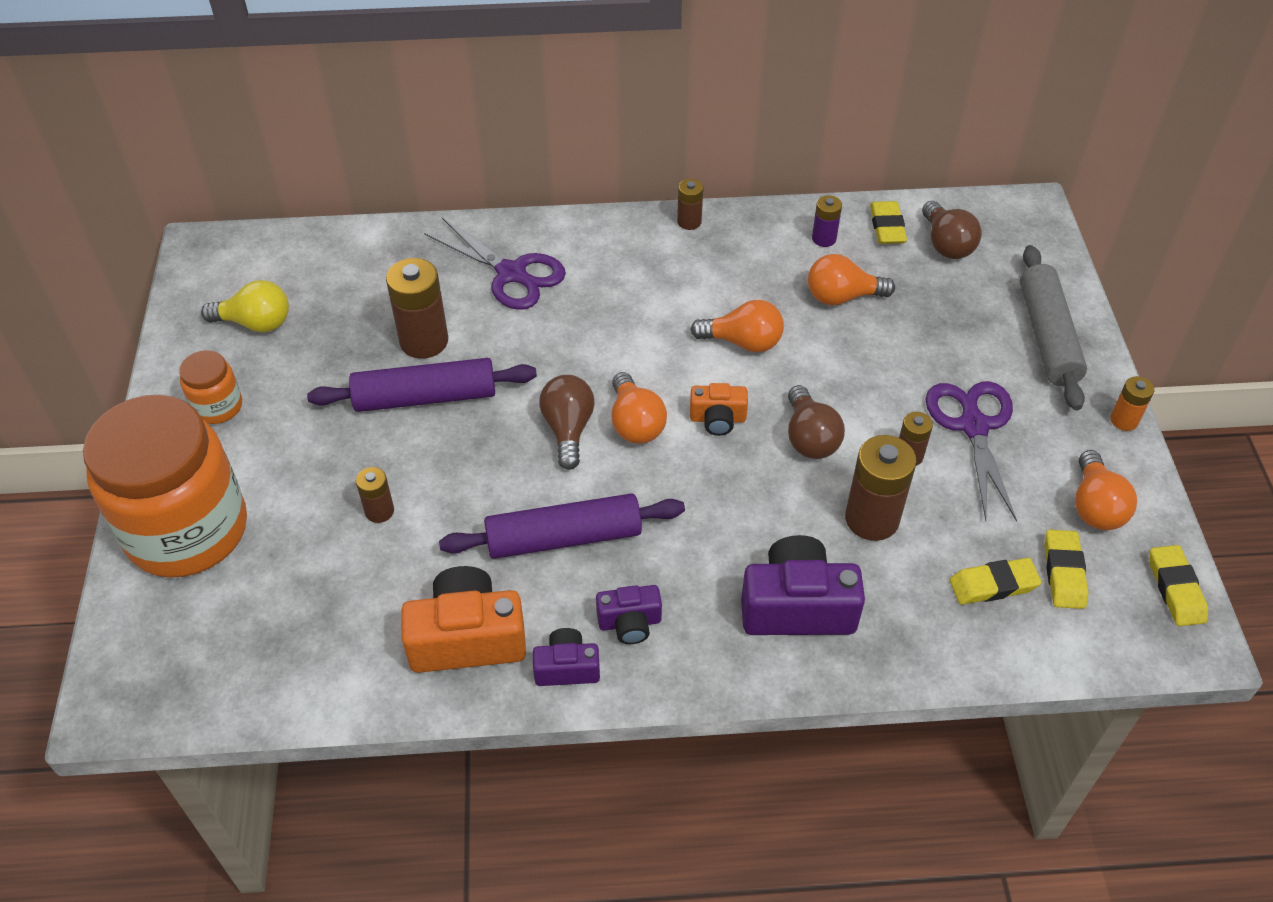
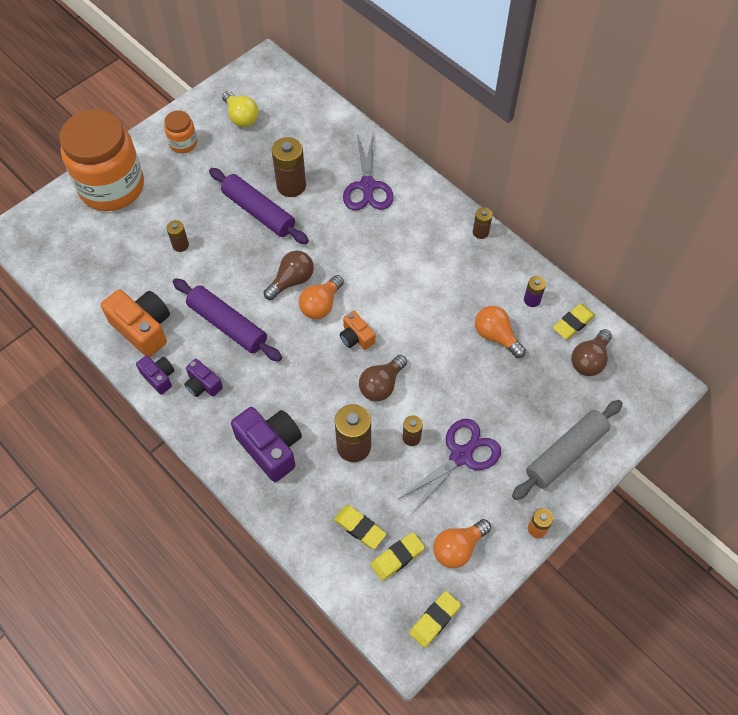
camera: 50 degrees right, 10 degrees up
(743, 342) = (418, 313): orange light bulb -> none

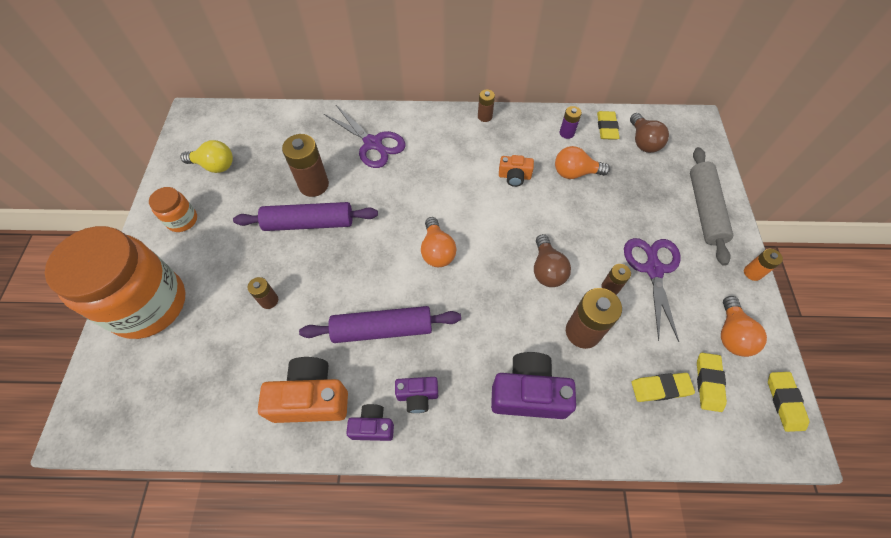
camera: 45 degrees left, 0 degrees up
(292, 281) = (394, 252): brown light bulb -> none
(356, 337) = (489, 252): orange camera -> orange camera (514, 176)

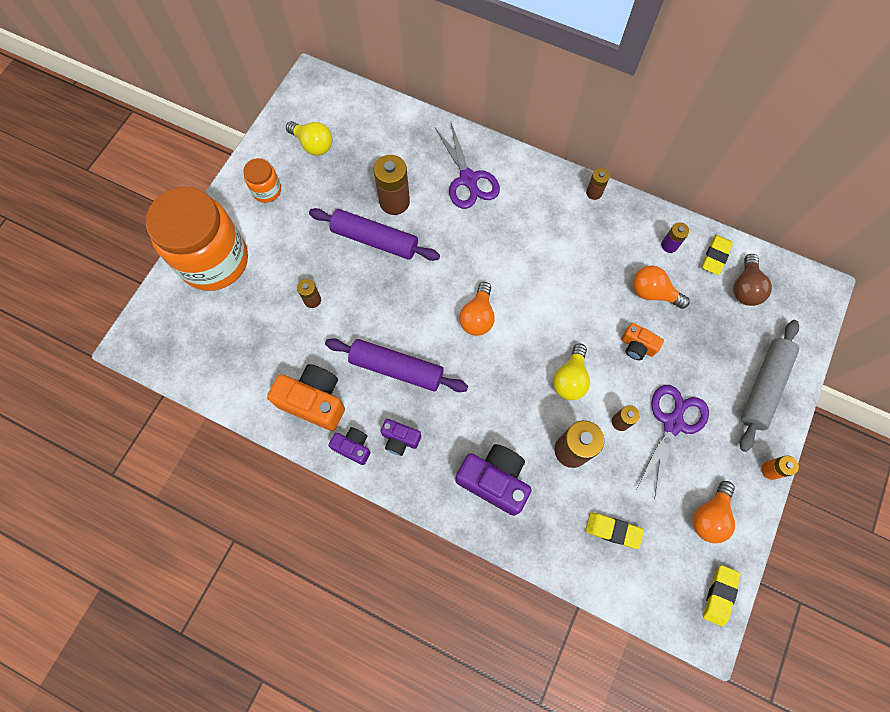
camera: 25 degrees right, 10 degrees up
(514, 176) = (589, 271): orange camera -> orange camera (637, 346)
(547, 269) = (570, 379): brown light bulb -> yellow light bulb
(708, 383) = (659, 546): yellow eraser -> none

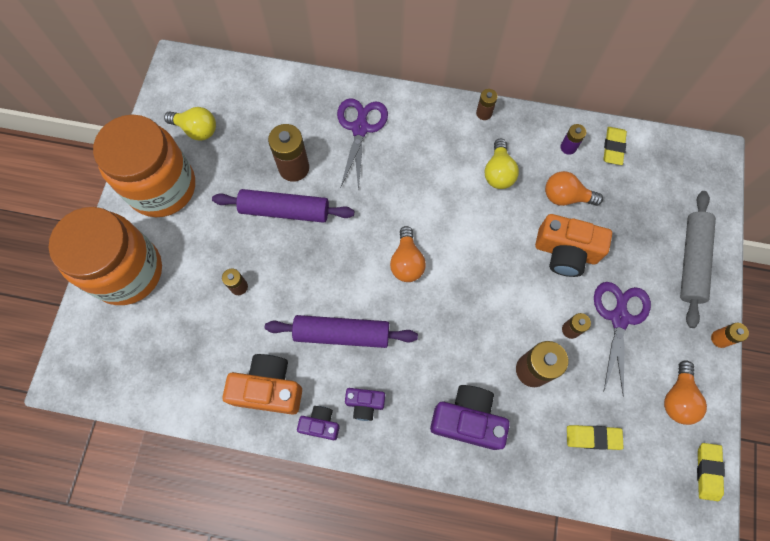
camera: 15 degrees left, 0 degrees up
(267, 190) = (162, 187): orange jar -> orange jar, size x2.28
(468, 179) = (360, 128): purple scissors -> purple scissors turned 135 degrees counterclockwise
(570, 379) = (512, 300): yellow light bulb -> yellow light bulb (498, 172)
(637, 346) = (566, 252): orange camera -> orange camera, size x1.81
(745, 288) = (648, 171): brown light bulb -> none

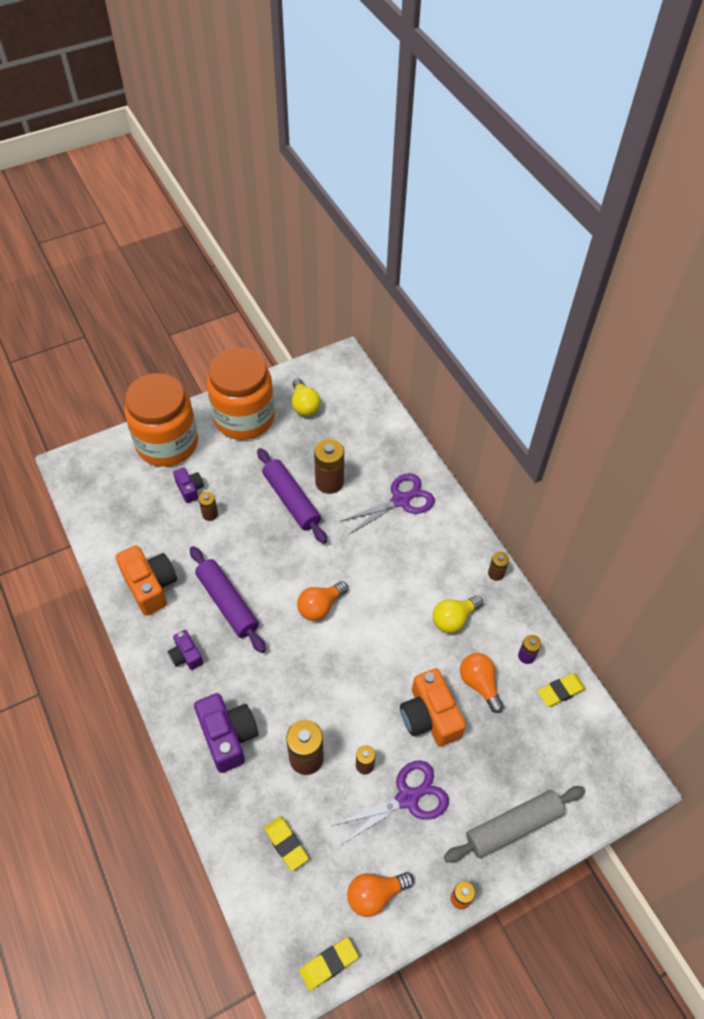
camera: 50 degrees right, 15 degrees down
(320, 424) = (149, 637): purple camera -> purple camera (190, 489)

